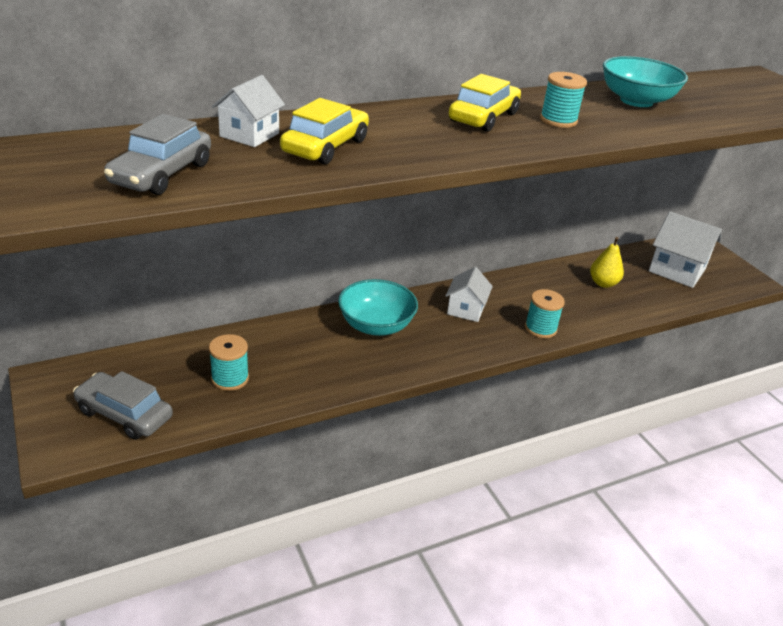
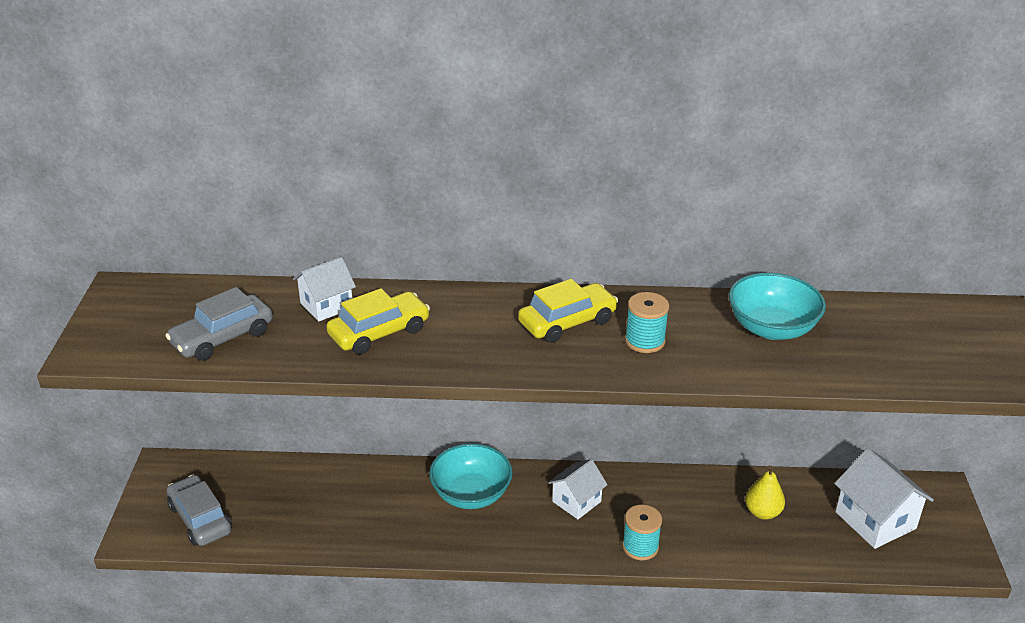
camera: 30 degrees right, 0 degrees up
(230, 379) = (303, 511): turquoise spool -> none

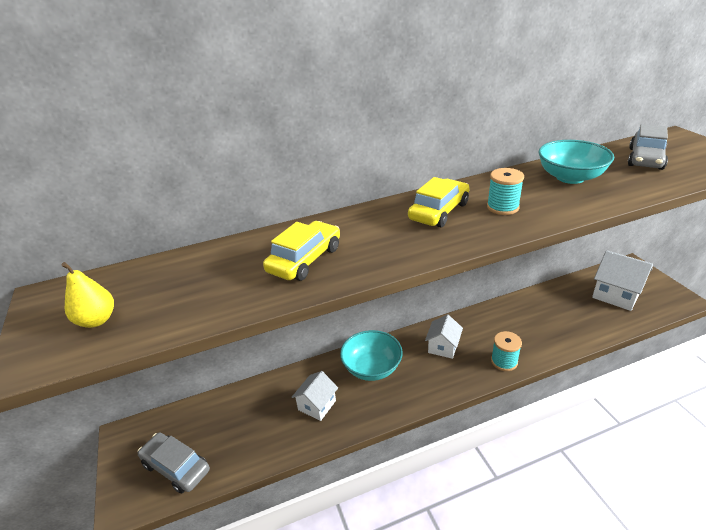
camera: 20 degrees left, 0 degrees up
(222, 338) = (167, 306): grey car -> grey car (645, 158)
(326, 305) = (246, 253): white house -> white house (317, 405)
(762, 512) = (554, 312): yellow pear -> yellow pear (97, 320)

